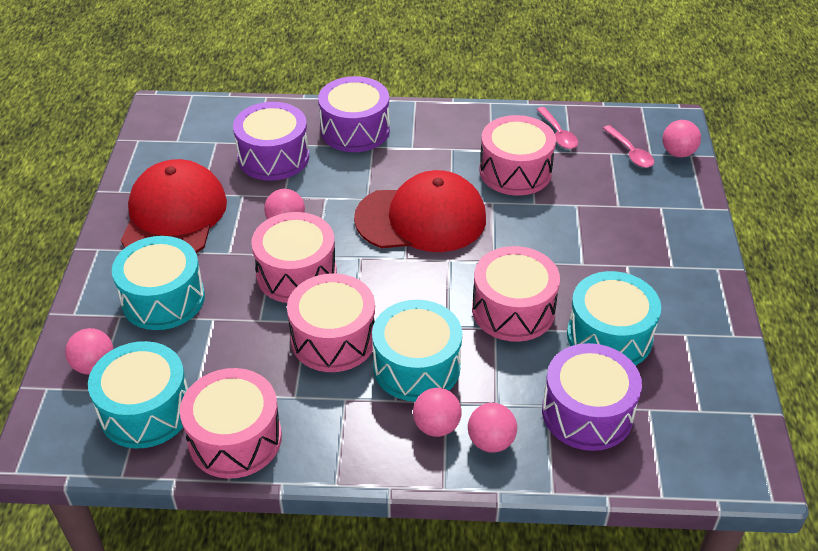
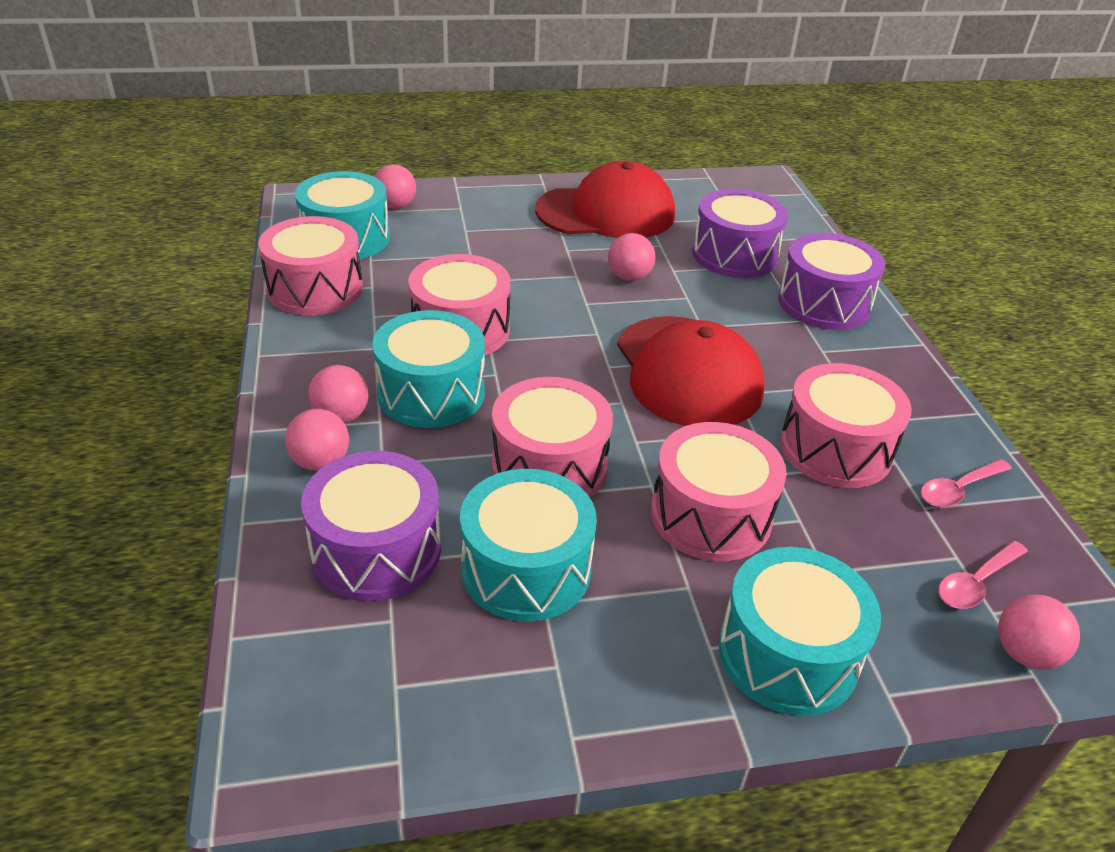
camera: 75 degrees right, 5 degrees down
(163, 299) = (488, 225): turquoise drum -> turquoise drum (787, 654)
(296, 274) = (552, 294): pink drum -> pink drum (711, 515)

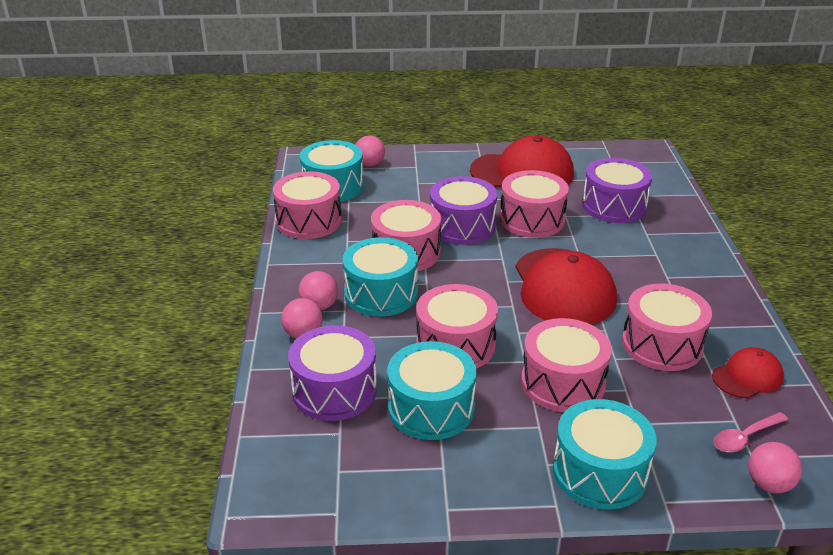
camera: 10 degrees right, 5 degrees down
(629, 277) = (532, 220): pink ball -> pink drum
(824, 303) = (675, 243): purple drum -> purple drum (462, 226)
(958, 490) = (747, 376): pink spoon -> red cap

